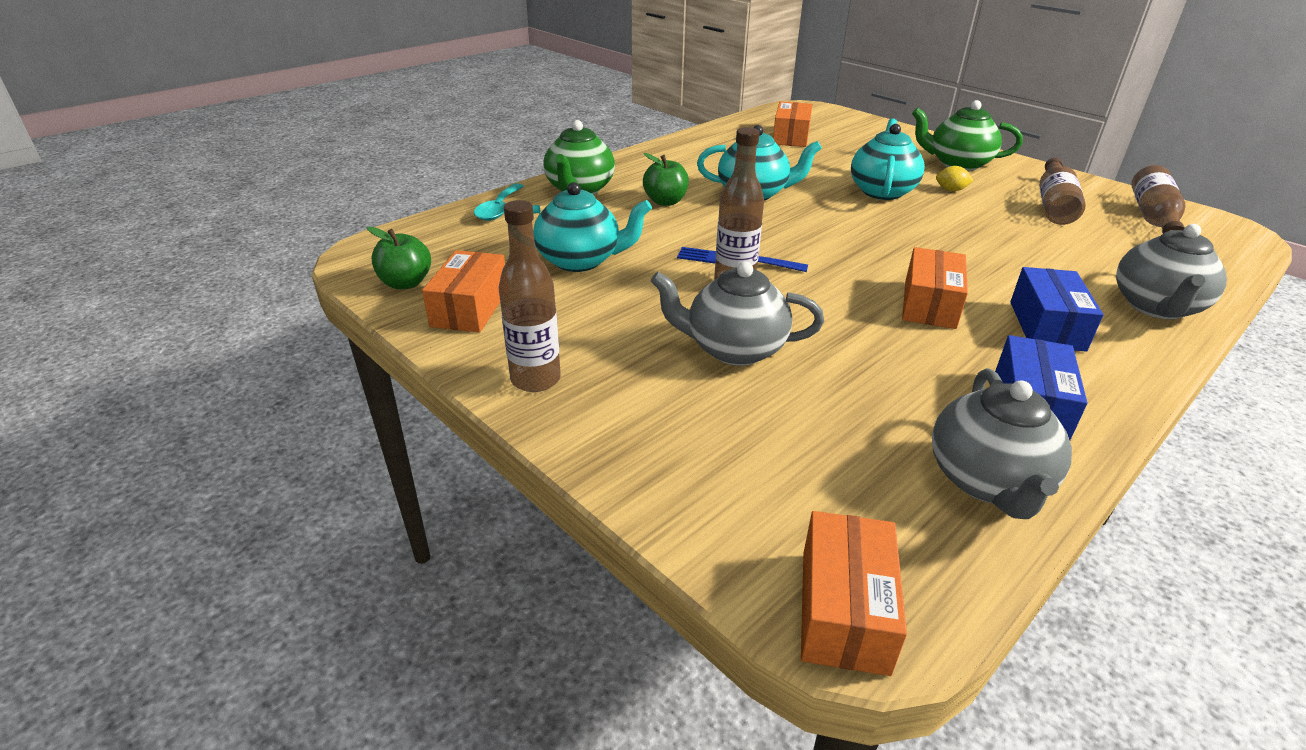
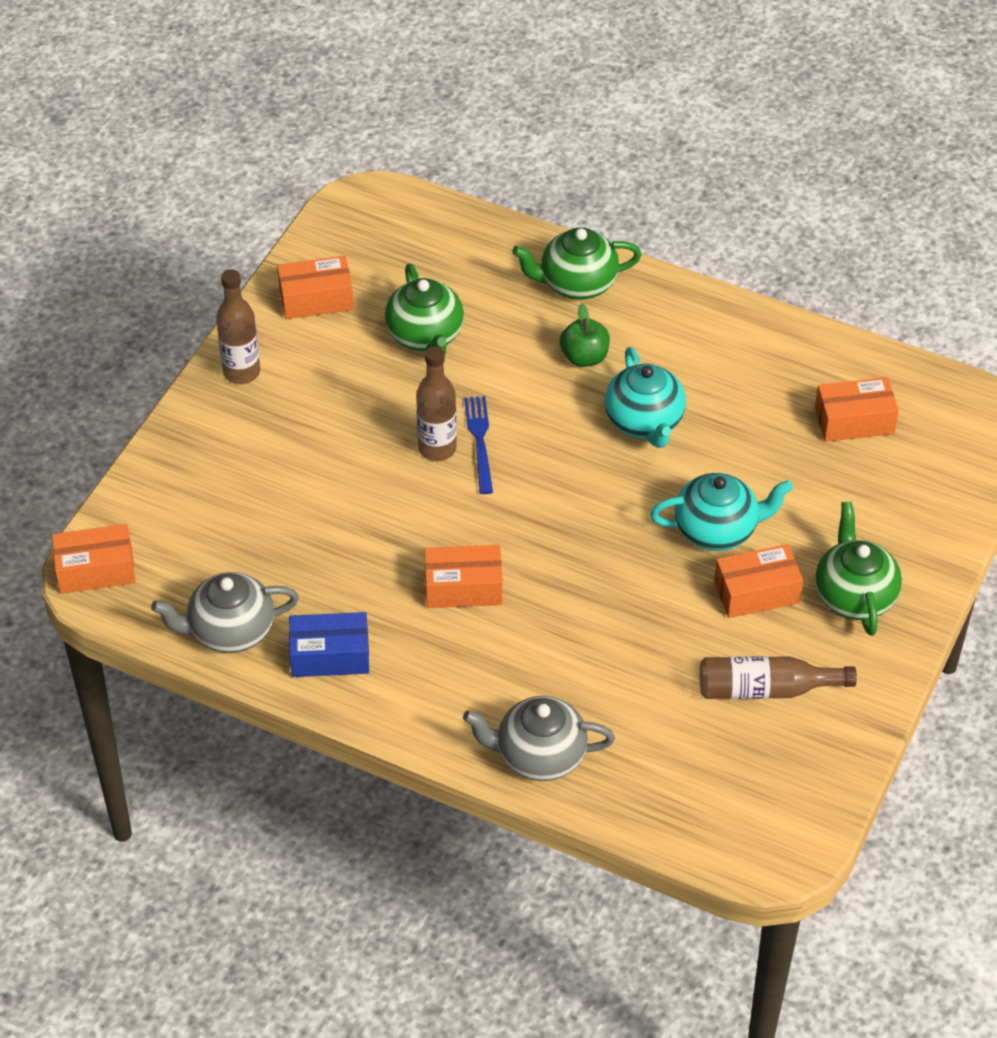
camera: 70 degrees right, 15 degrees up
(406, 283) = (334, 245): green apple -> none
(499, 209) = (498, 243): turquoise spoon -> none
(580, 260) = (425, 336): turquoise teapot -> green teapot
(733, 349) = (330, 470): grey teapot -> none
(951, 190) = (757, 592): yellow lemon -> orange box
(1046, 325) = (463, 671): blue box -> none
(1152, 217) = (777, 781): brown bottle -> none

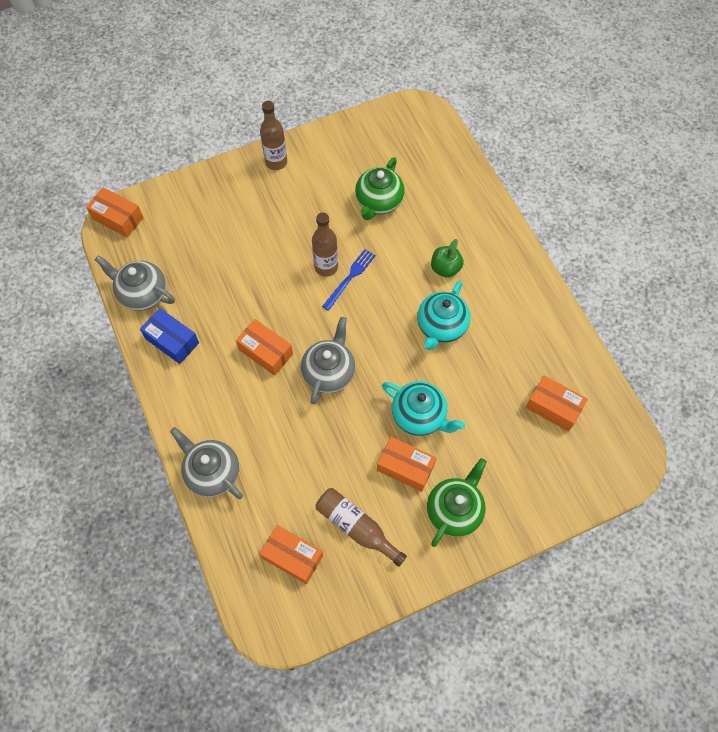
camera: 40 degrees right, 15 degrees up
(316, 299) = (346, 147): orange box -> orange box (292, 557)
(564, 557) = (329, 372): none -> grey teapot
(576, 284) = (480, 224): green teapot -> none

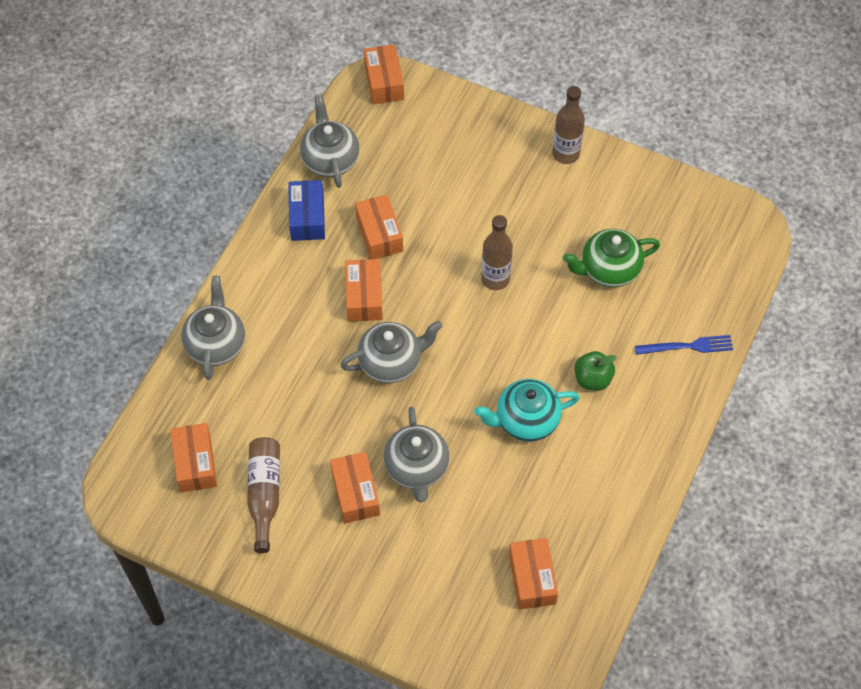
camera: 50 degrees right, 5 degrees down
(228, 308) = (379, 234): none -> orange box
(350, 277) = (503, 307): blue fork -> blue fork (687, 346)
(419, 416) = (417, 468): turquoise teapot -> grey teapot
(454, 510) = (350, 564): green teapot -> none

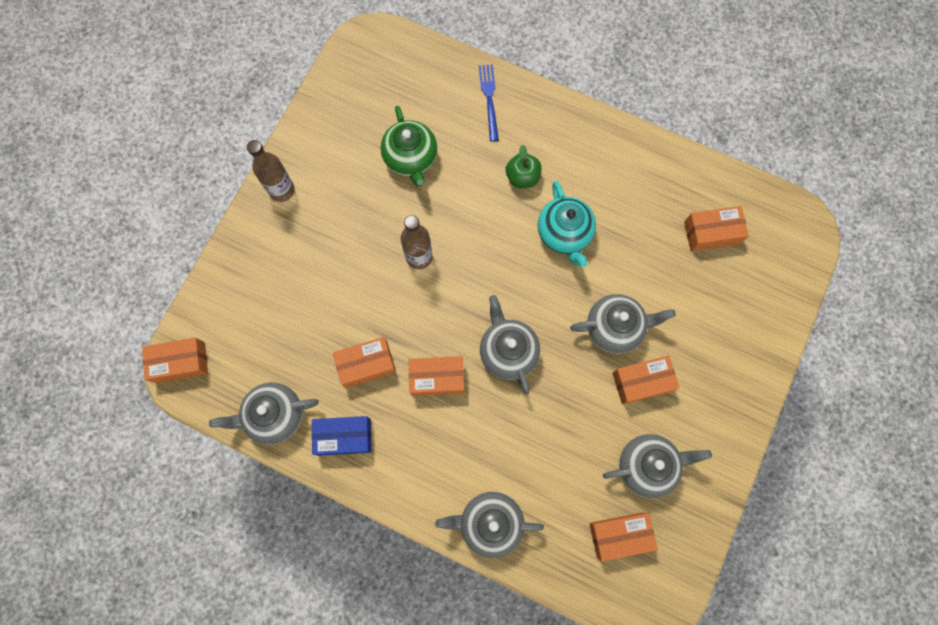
camera: 90 degrees left, 15 degrees up
(265, 494) = (647, 465): brown bottle -> grey teapot

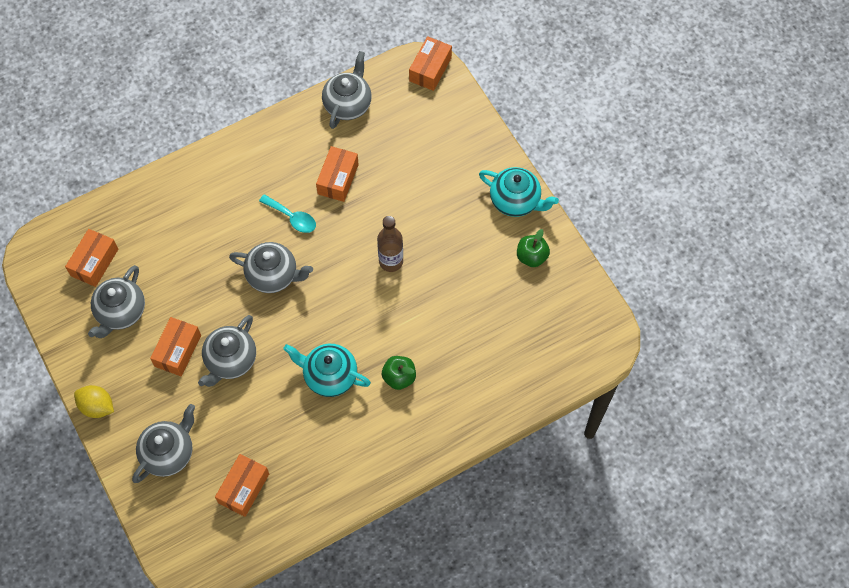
camera: 125 degrees right, 10 degrees down
(282, 190) = (516, 201): brown bottle -> turquoise teapot
(330, 143) = (531, 257): none -> green apple
(344, 436) = (299, 137): blue box -> none
(411, 159) = (476, 305): green teapot -> none
(437, 378) = (292, 217): orange box -> turquoise spoon
(489, 99) = (486, 398): blue fork -> none
(489, 523) = (171, 188): grey teapot -> grey teapot (169, 452)
(746, 413) = (97, 406): none -> yellow lemon

